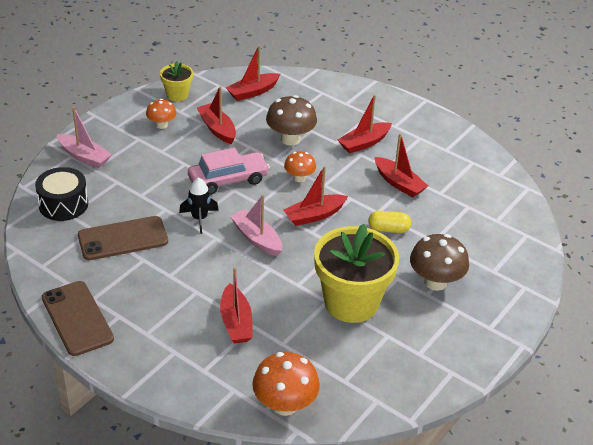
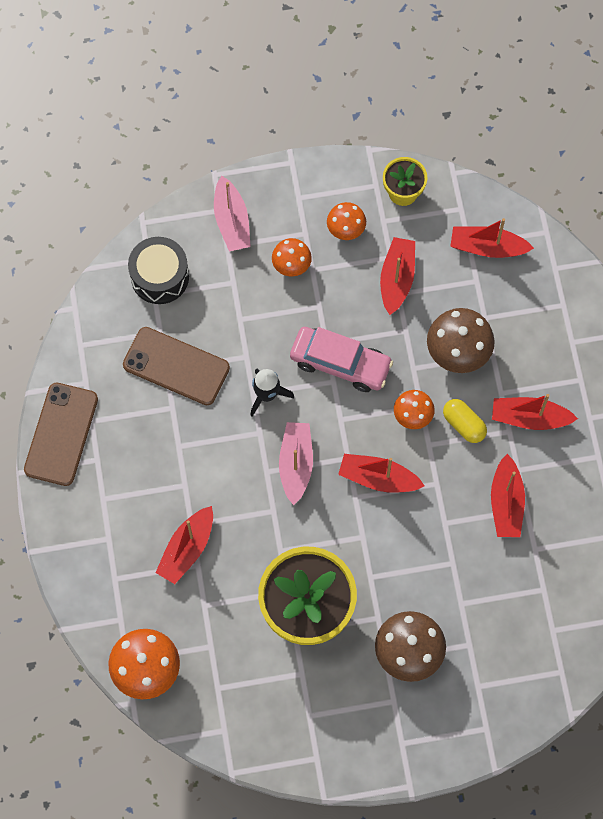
camera: 45 degrees right, 30 degrees up
(146, 155) = (291, 265): none -> orange mushroom
(388, 229) = (432, 553): yellow capsule -> yellow capsule (464, 424)

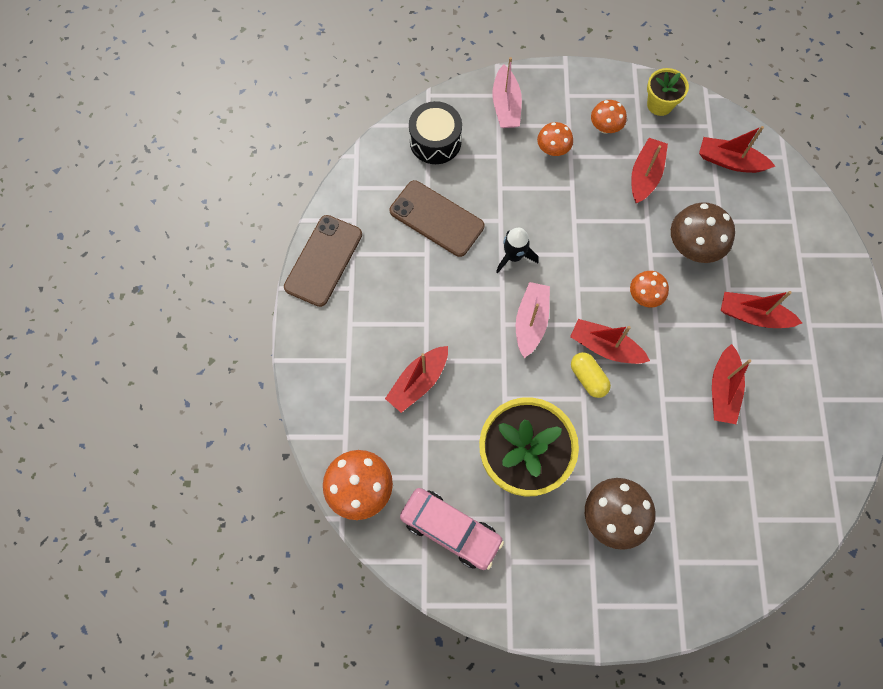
camera: 10 degrees right, 0 degrees up
(340, 363) = (584, 239): pink car -> pink car (450, 530)
(464, 424) = (691, 311): yellow capsule -> yellow capsule (588, 378)

